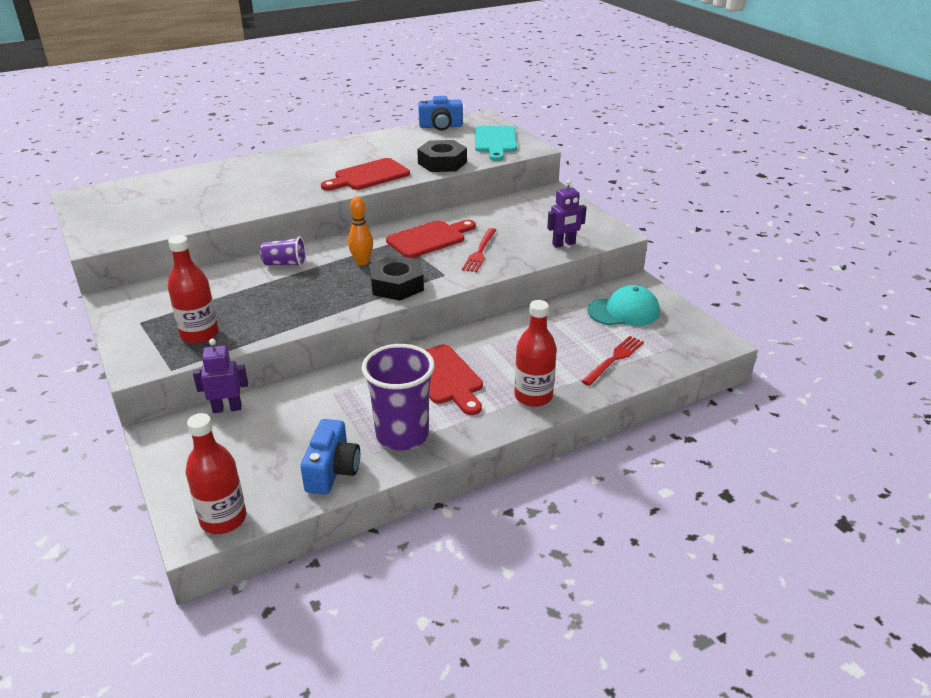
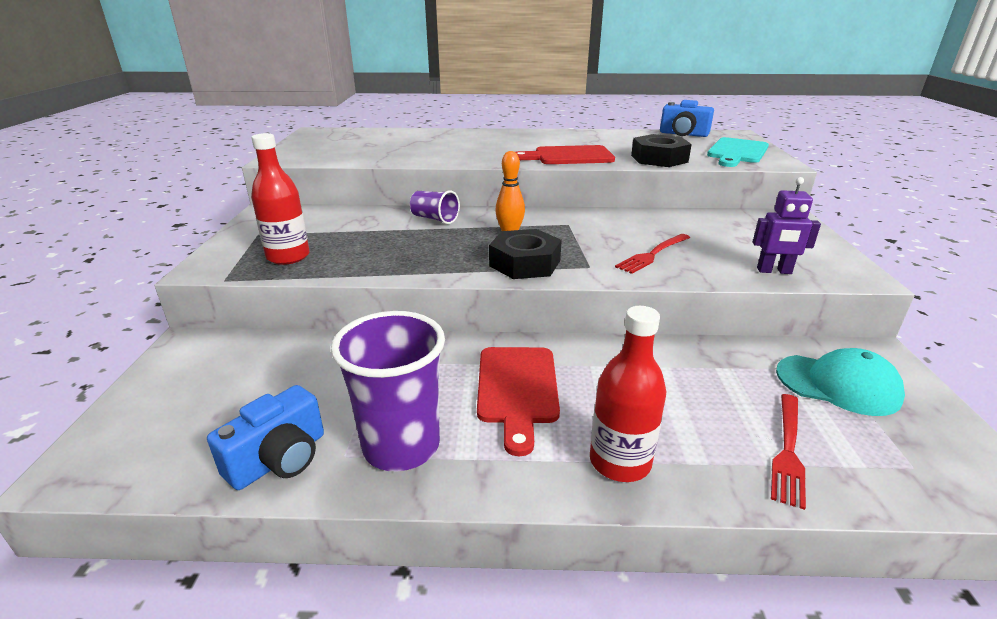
camera: 30 degrees right, 5 degrees down
(223, 519) = (111, 468): red bottle -> none
(227, 408) = (266, 341): purple robot -> none
(429, 239) = (602, 229): red cutting board -> none
(614, 359) = (788, 451): red fork -> red fork turned 135 degrees clockwise

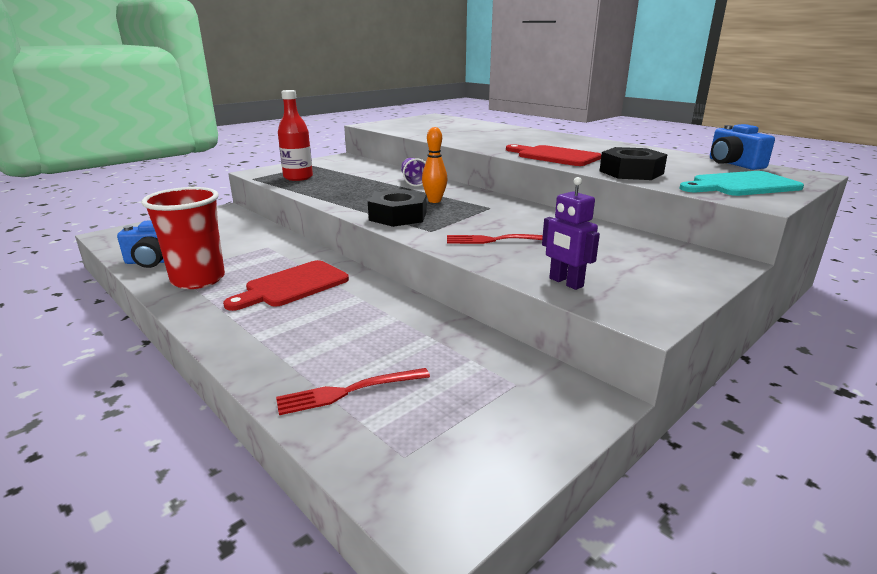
camera: 45 degrees right, 5 degrees down
(401, 446) = (198, 280): purple cup -> red cup
(620, 462) = (255, 337): red bottle -> none
(838, 385) = (490, 391): turquoise cap -> none

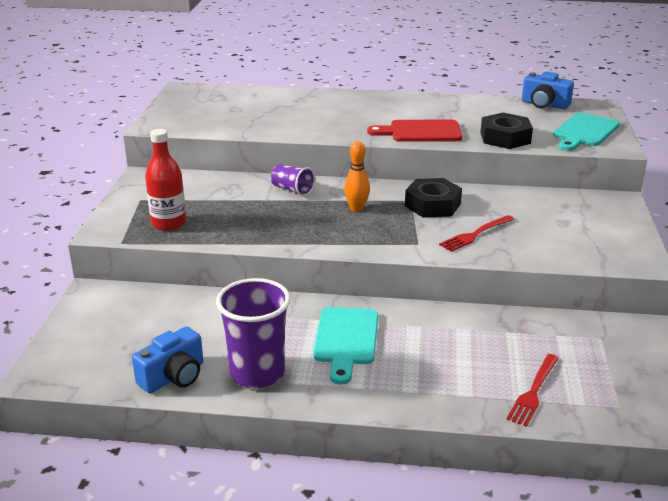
camera: 40 degrees left, 5 degrees up
(198, 280) = (257, 373): red cup -> purple cup
(293, 285) = (346, 340): red cutting board -> turquoise cutting board
(398, 216) = (364, 238): black nut -> black nut (432, 205)
(565, 282) = (572, 255): purple robot -> none

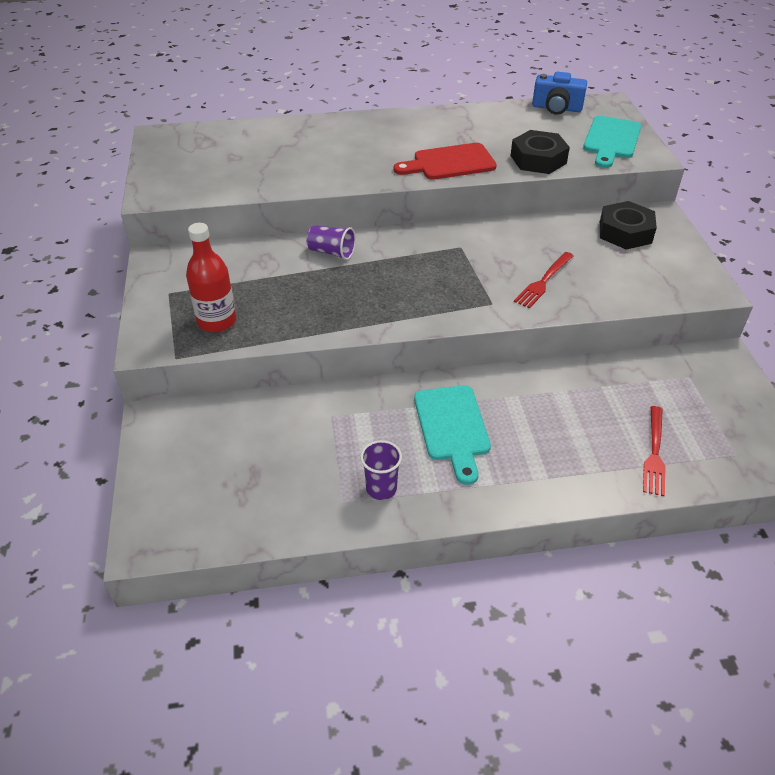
camera: 15 degrees left, 15 degrees up
(174, 376) = (296, 512): blue camera -> none
(257, 373) = (381, 488): purple cup -> purple cup, size x0.54
(356, 208) = (410, 267): orange bowling pin -> none
(432, 205) = (485, 250): black nut -> black nut (625, 232)

